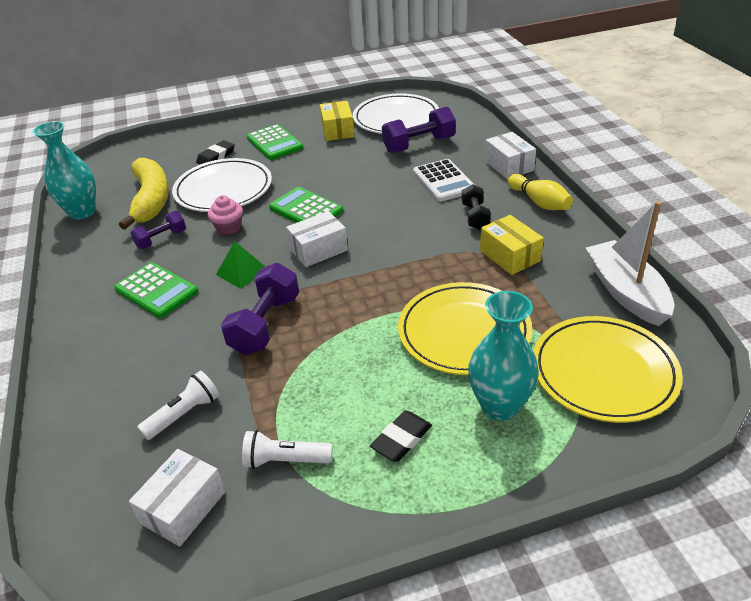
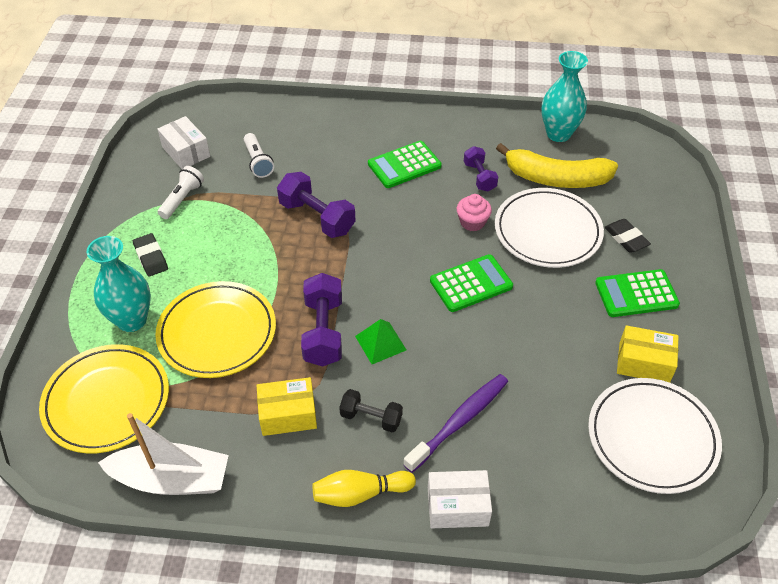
camera: 110 degrees right, 10 degrees up
(242, 271) = (396, 218): green pyramid -> green pyramid (380, 343)
(318, 250) = (395, 274): white box -> none
(419, 145) = (561, 433): purple dumbbell -> purple dumbbell (323, 331)
(444, 181) = (459, 421): white calculator -> purple toothbrush

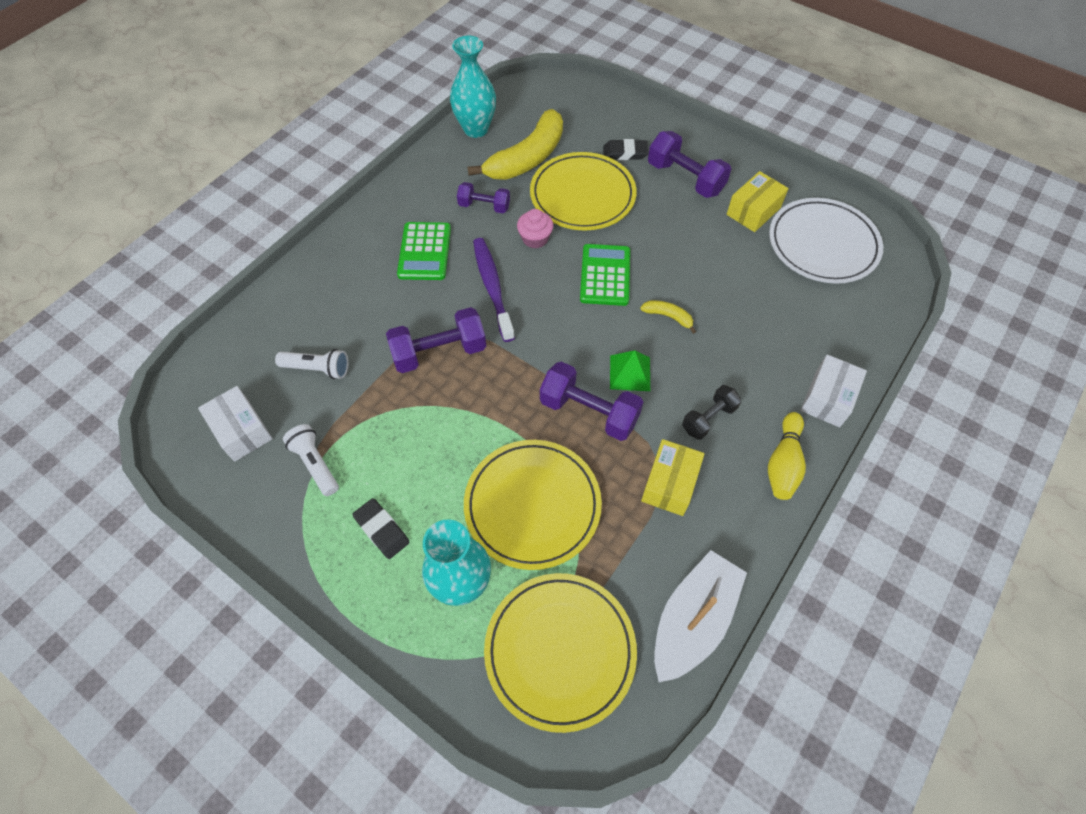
camera: 60 degrees left, 10 degrees up
(151, 257) = (382, 530): black eraser -> black eraser turned 45 degrees clockwise
(186, 152) = (242, 430): white box -> white box turned 60 degrees clockwise
(459, 421) = (746, 356): purple toothbrush -> purple toothbrush (492, 287)
(460, 346) = (668, 317): none -> yellow banana
(547, 231) = (582, 195): white plate -> yellow plate
(636, 294) = (685, 178): green calculator -> purple dumbbell

